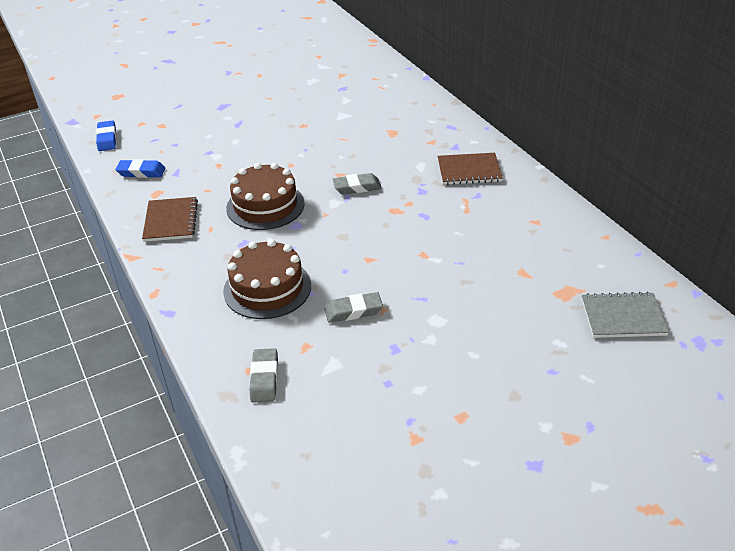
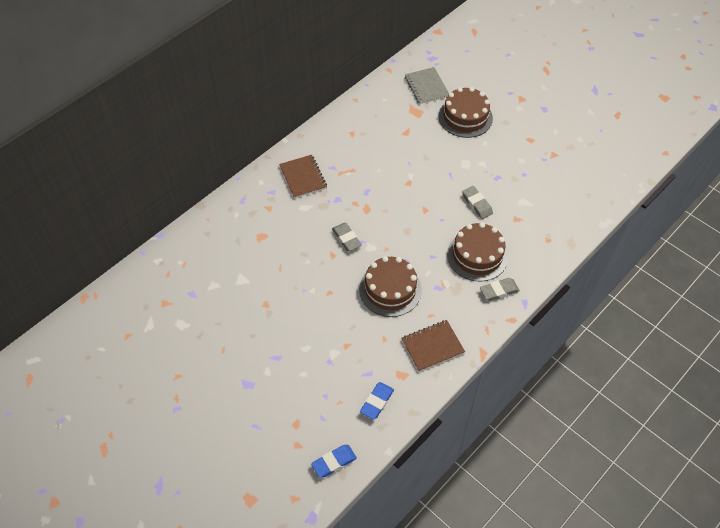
camera: 110 degrees left, 15 degrees up
(141, 172) = (377, 402): blue eraser -> blue eraser turned 45 degrees clockwise
(264, 378) = (550, 230): grey eraser -> grey eraser (499, 291)
(539, 346) = (465, 117): none -> brown cake

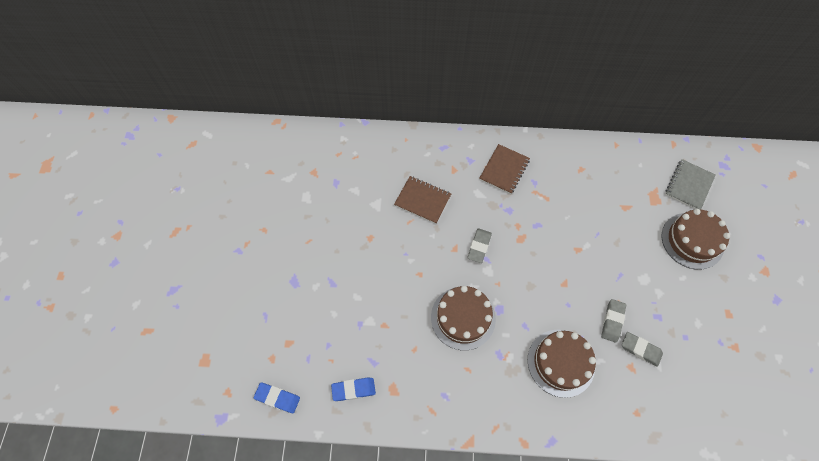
camera: 50 degrees right, 10 degrees up
(432, 346) = (440, 394): brown notebook -> brown notebook (422, 200)
(499, 291) = (542, 409): grey eraser -> grey eraser (640, 349)

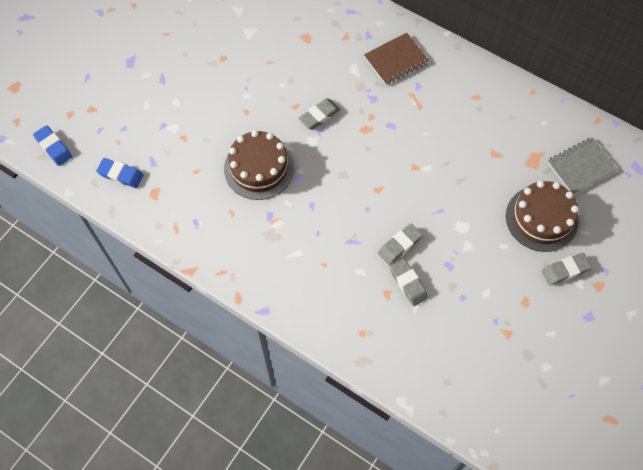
camera: 30 degrees right, 0 degrees up
(422, 200) = (295, 49): brown notebook -> none
(561, 362) = (322, 253): brown cake -> none
(736, 272) = (565, 270): none -> grey eraser

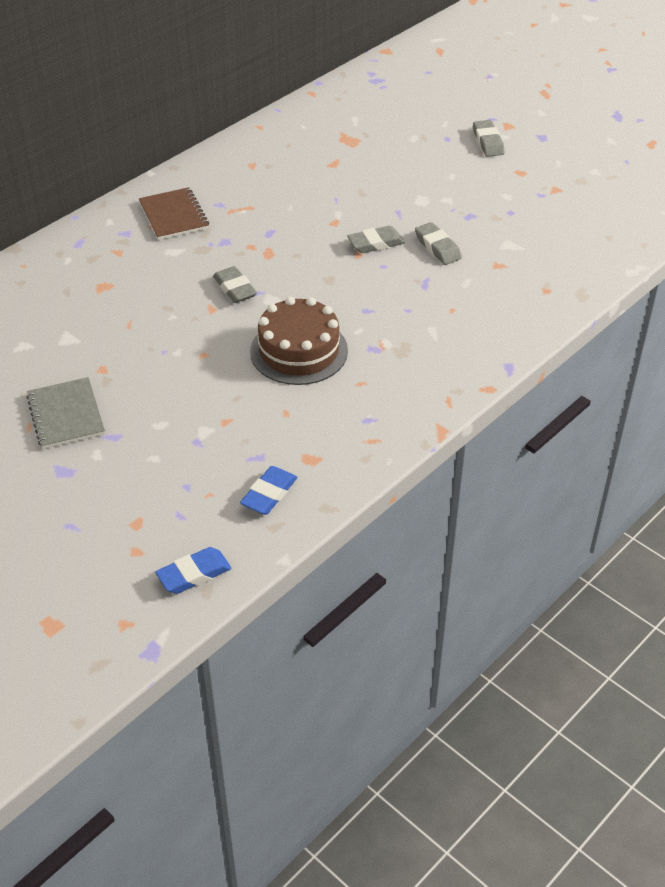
camera: 80 degrees left, 20 degrees down
(408, 283) = (488, 247): grey eraser -> grey eraser (375, 243)
(541, 218) = (423, 146): brown cake -> none
(581, 167) = (366, 112): grey notebook -> grey notebook (66, 415)

